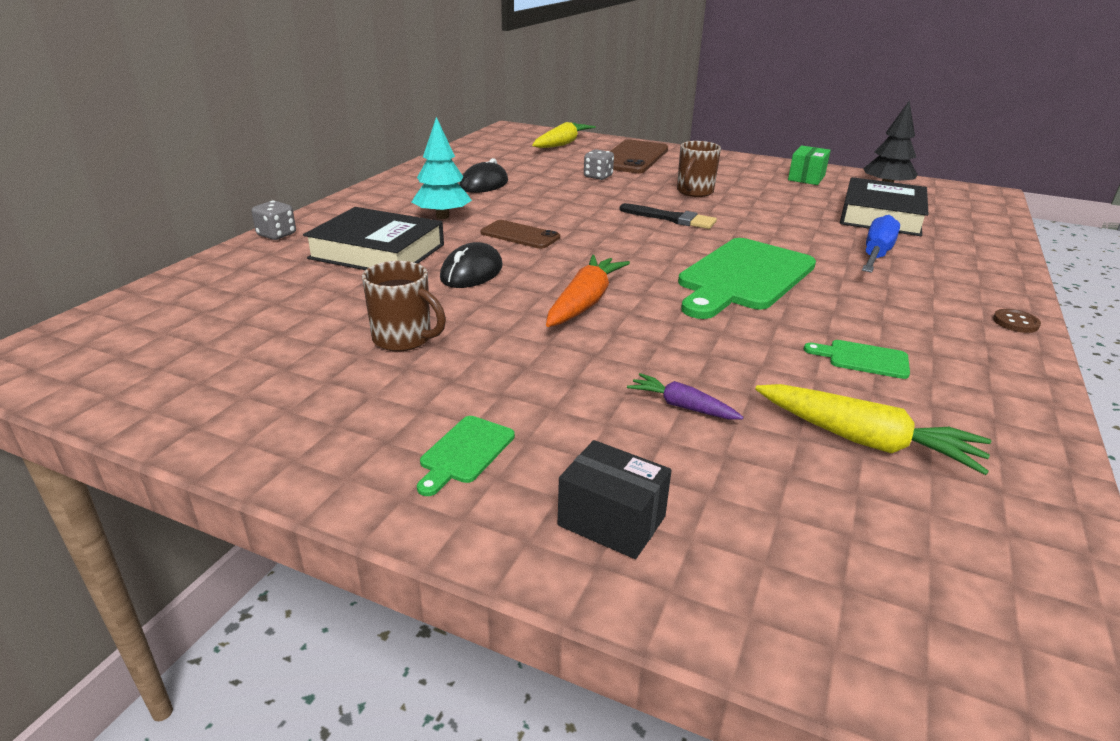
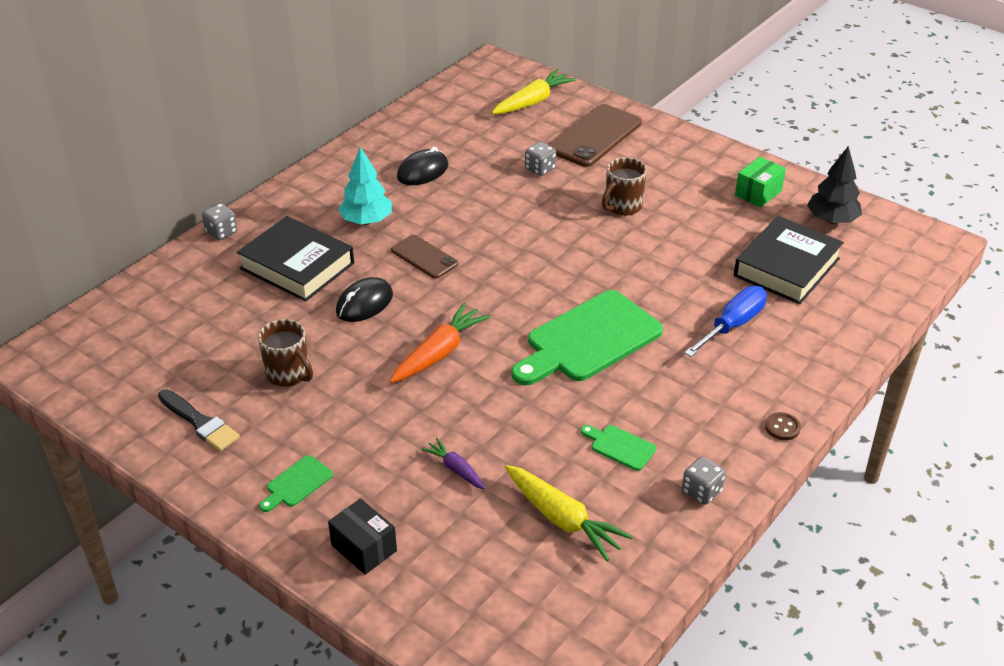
camera: 15 degrees right, 10 degrees up
(672, 218) = (574, 248): black brush -> black brush (200, 422)
(999, 388) = (701, 491): none -> grey dice

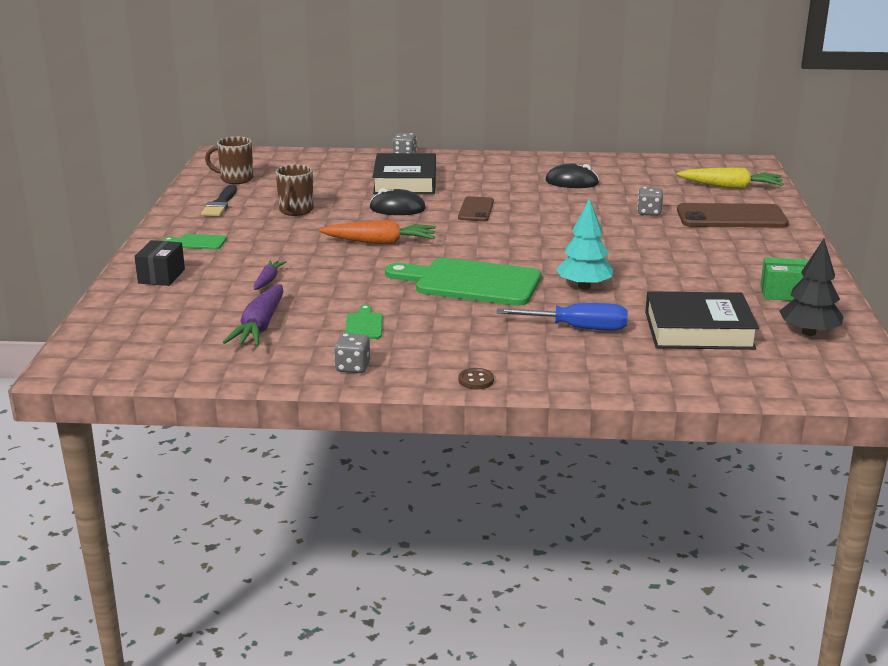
camera: 55 degrees right, 15 degrees down
(366, 221) = (485, 184): turquoise tree -> turquoise tree (584, 286)
(563, 519) = (260, 327): yellow carrot -> purple carrot
(622, 207) = (658, 250): brown mug -> brown mug (235, 179)

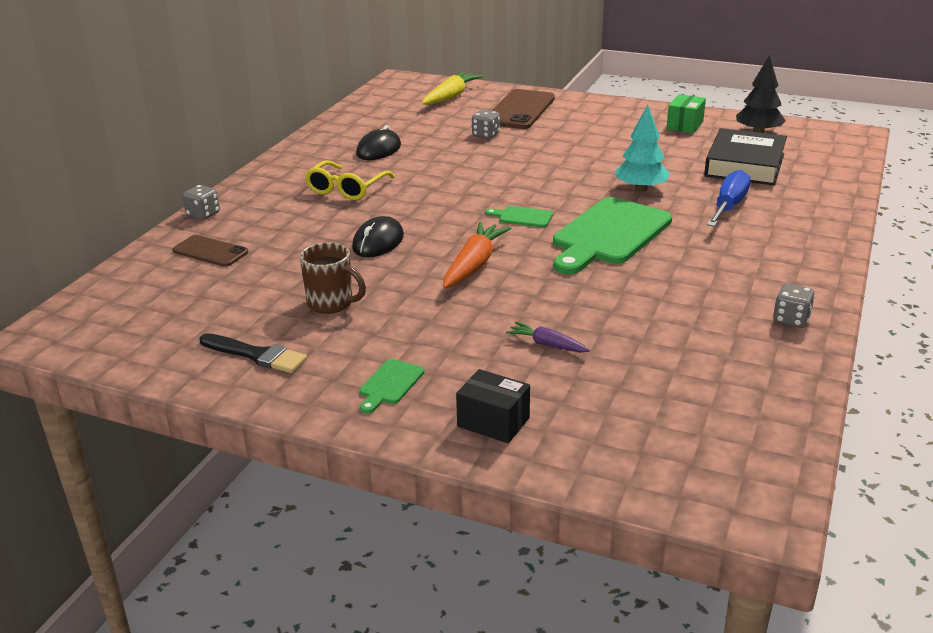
camera: 70 degrees left, 5 degrees up
(235, 179) = (166, 335): brown mug -> none
(260, 327) = (678, 363): purple carrot -> none
(364, 325) = (692, 301): green cutting board -> green cutting board (522, 217)
(405, 181) = (294, 226): black book -> none
(476, 209) = (416, 203): brown phone -> brown phone (210, 251)
(476, 380) = (826, 264): brown button -> none
(484, 185) = (347, 189): none -> yellow glasses

